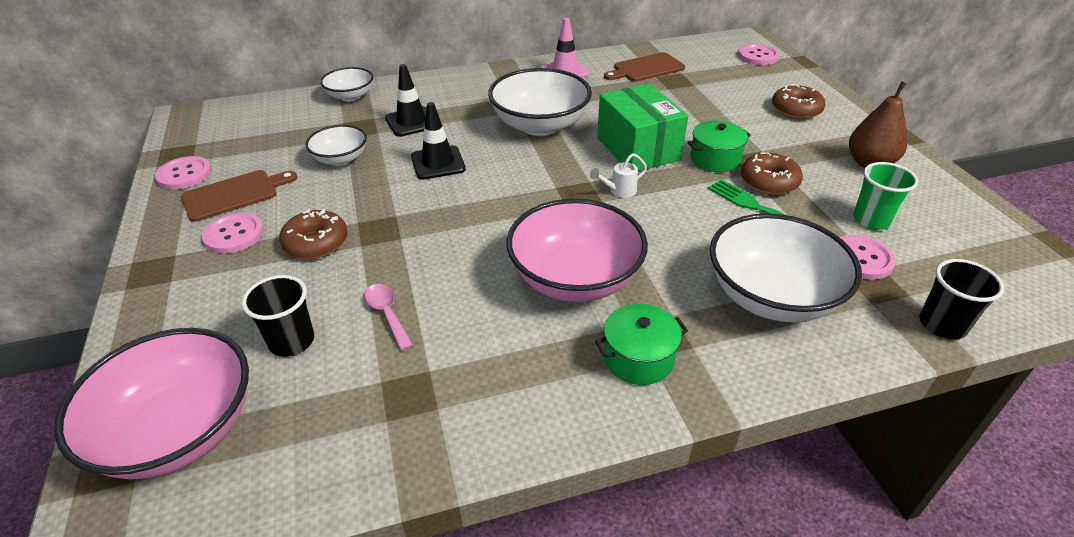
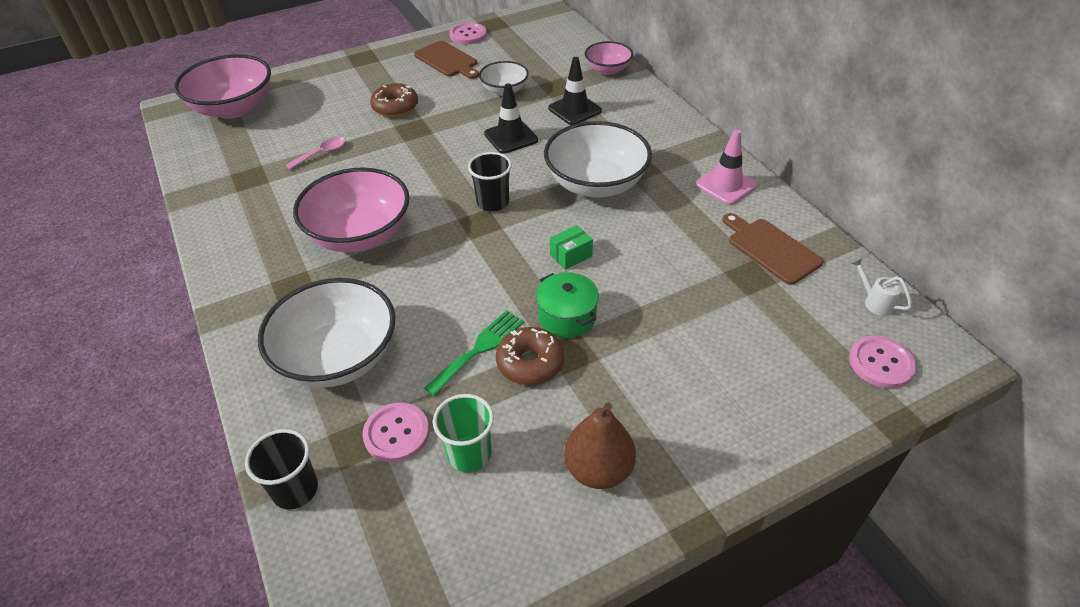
camera: 80 degrees right, 5 degrees up
(234, 235) = (401, 74): pink button -> none
(292, 341) = (298, 124): black cup -> black cup (493, 202)
(350, 96) = (608, 69): white bowl -> pink bowl
(619, 191) = (488, 248): white watering can -> white watering can (874, 302)
(638, 149) = (571, 255): green box -> green box, size x0.43
(638, 358) = (270, 276): green pot -> none
(796, 110) = (720, 399): brown donut -> none

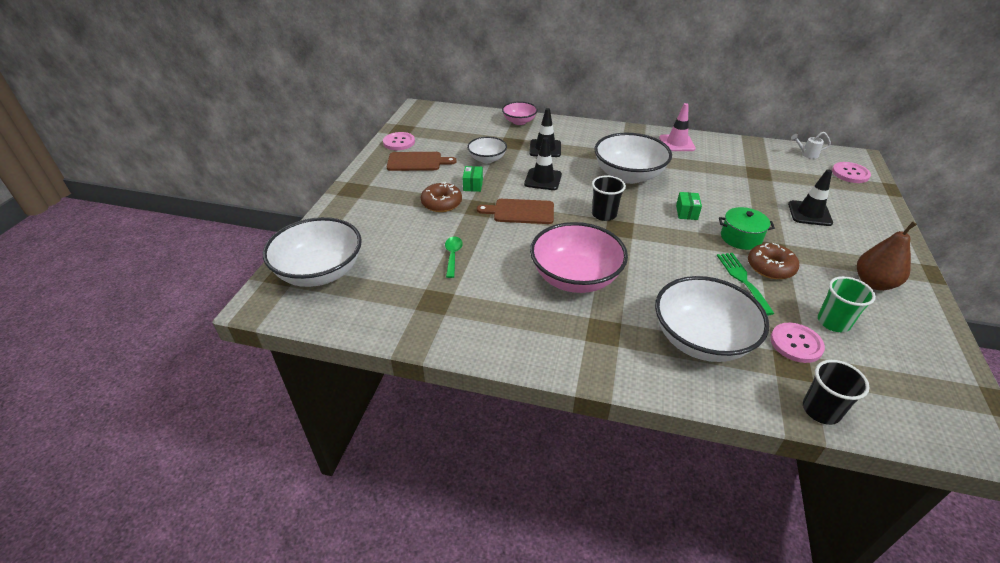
camera: 50 degrees left, 5 degrees down
(234, 108) = (320, 272): pink bowl -> white bowl
(321, 153) = (453, 255): pink spoon -> green spoon
(447, 106) = (473, 185): none -> green box
(703, 357) = (809, 213): none -> black traffic cone
(771, 249) = (742, 158): brown cutting board -> brown cutting board (520, 212)

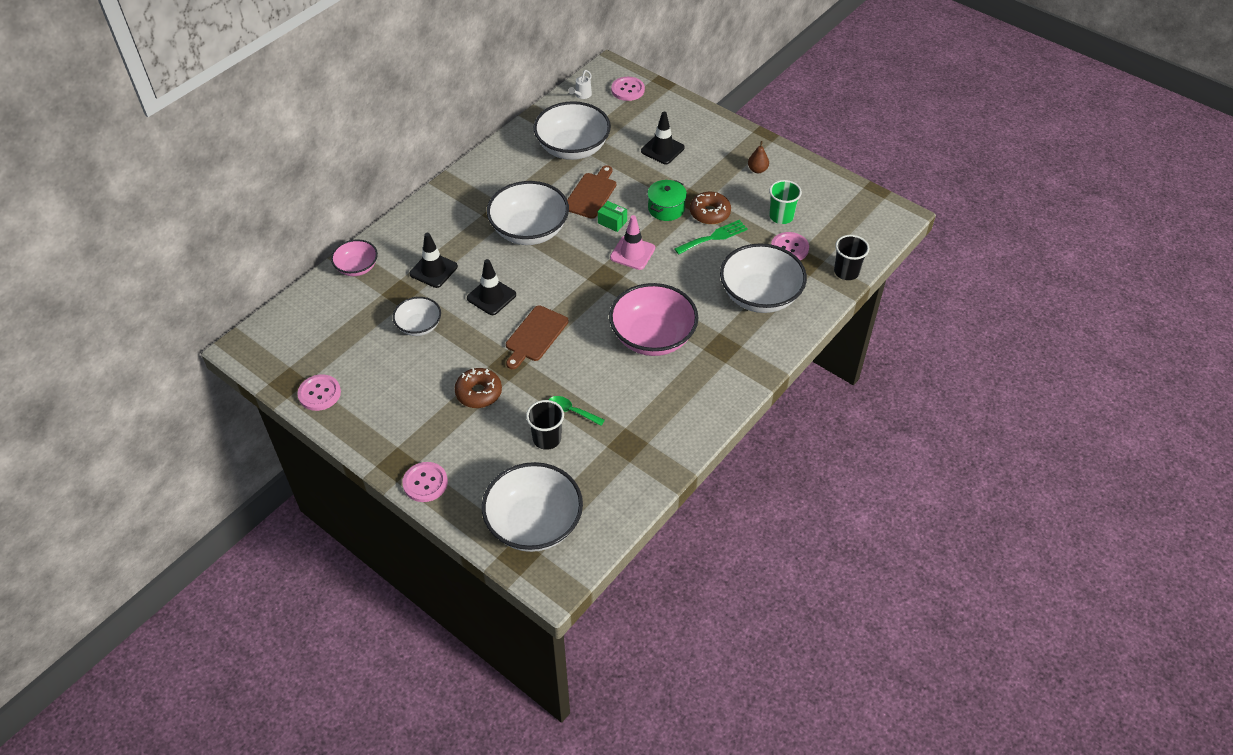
camera: 65 degrees left, 10 degrees up
(340, 206) = (425, 483): none -> pink button
(417, 162) = (379, 389): brown cutting board -> brown cutting board (591, 194)
(473, 185) = (462, 356): green box -> none
(604, 214) = (579, 278): black cup -> black cup (547, 439)
(676, 143) = (499, 167): pink traffic cone -> pink traffic cone (632, 253)
(742, 168) = (572, 148): none -> white bowl
(742, 280) = (714, 237): green fork -> green fork turned 135 degrees clockwise
(873, 283) = (757, 170): brown pear -> brown pear, size x0.58

